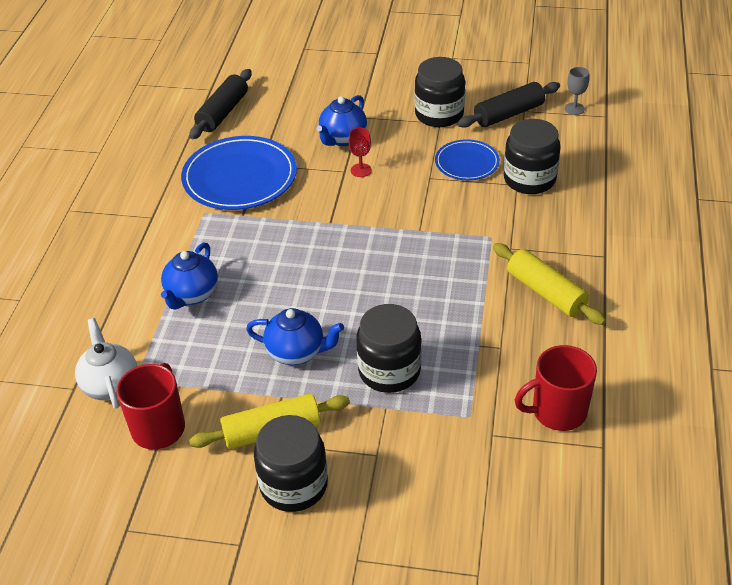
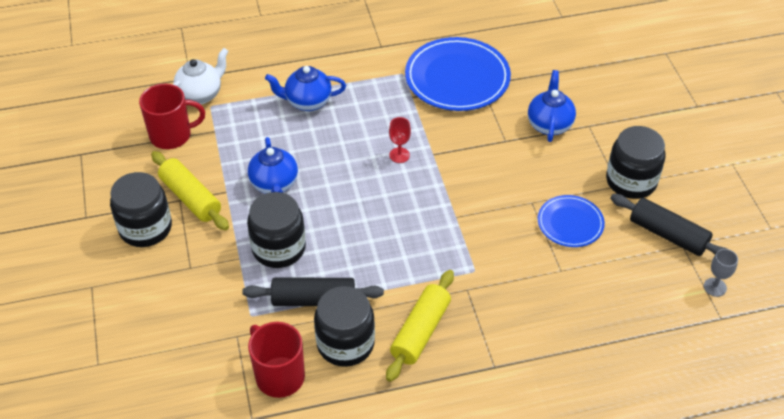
camera: 65 degrees right, 5 degrees up
(223, 113) = (535, 36): black rolling pin -> black rolling pin (313, 300)
(342, 139) = (549, 124): blue teapot -> blue teapot turned 90 degrees clockwise
(361, 170) = (513, 151): red goblet -> red goblet (399, 155)
(529, 179) = (574, 278): black jar -> black jar (345, 343)

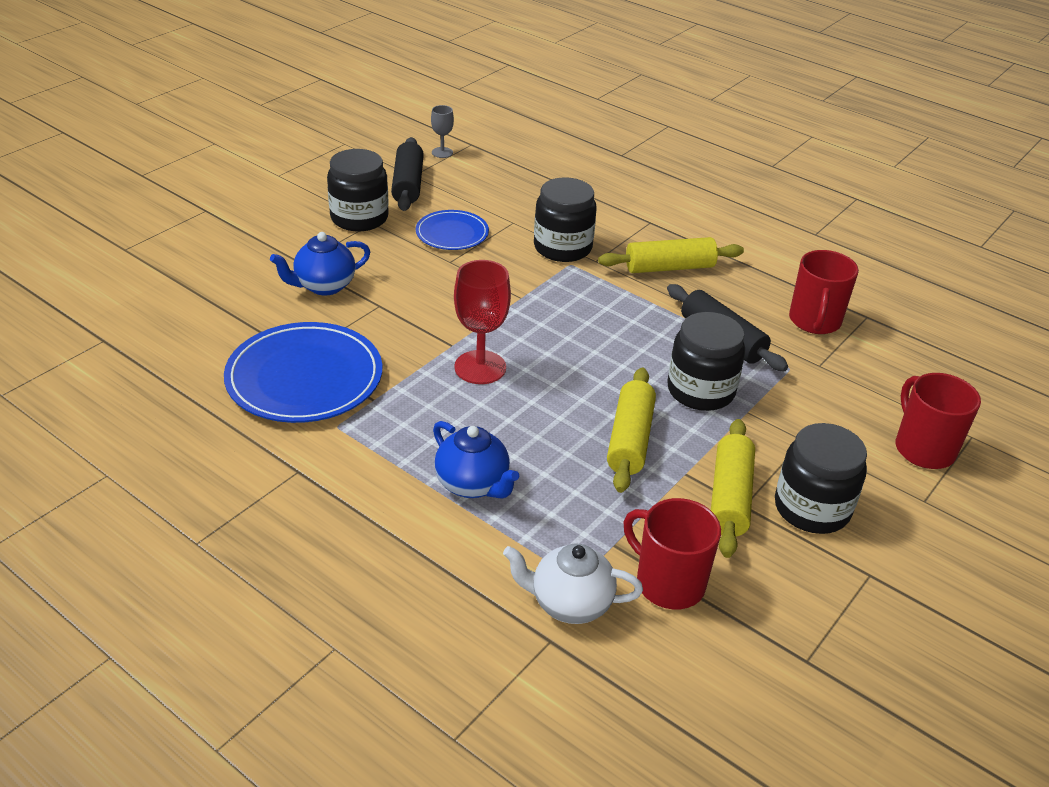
camera: 130 degrees left, 10 degrees down
(119, 325) = (923, 448): none -> red mug
(274, 184) = (629, 439): blue teapot -> yellow rolling pin
(345, 343) = (736, 300): black jar -> black jar (562, 247)
(399, 155) = (480, 367): red goblet -> red goblet, size x1.86

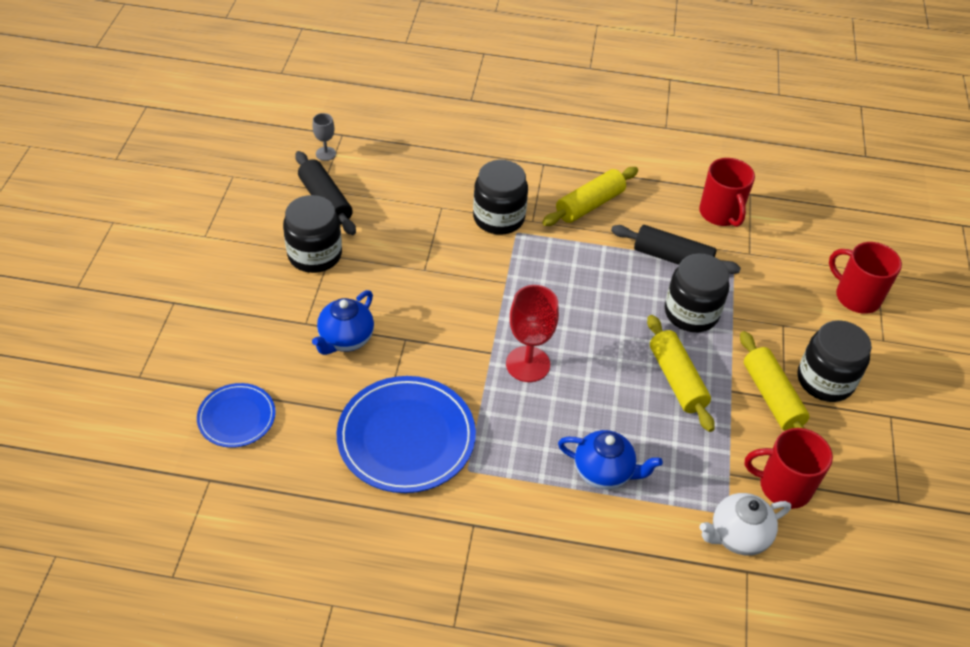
camera: 30 degrees left, 10 degrees up
(452, 233) = (403, 239): blue plate -> blue plate (237, 417)

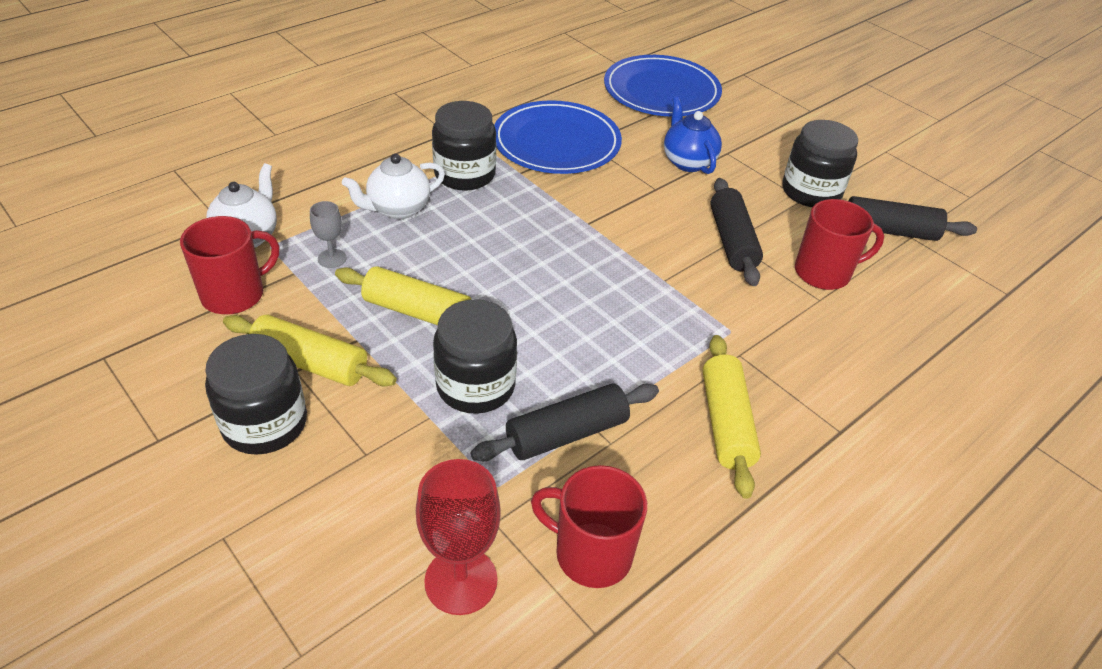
camera: 130 degrees right, 5 degrees down
(237, 417) = (661, 91): blue plate -> blue plate, size x1.78
(325, 154) = (975, 266): grey goblet -> grey goblet (332, 258)
(425, 269) = (732, 241): none -> black rolling pin
(498, 218) = (766, 331): black jar -> black jar (465, 174)
(528, 364) = (550, 235): red goblet -> red goblet (461, 581)
(604, 472) = (398, 209): blue teapot -> white teapot
(856, 296) = (303, 578): red mug -> red mug (824, 273)

